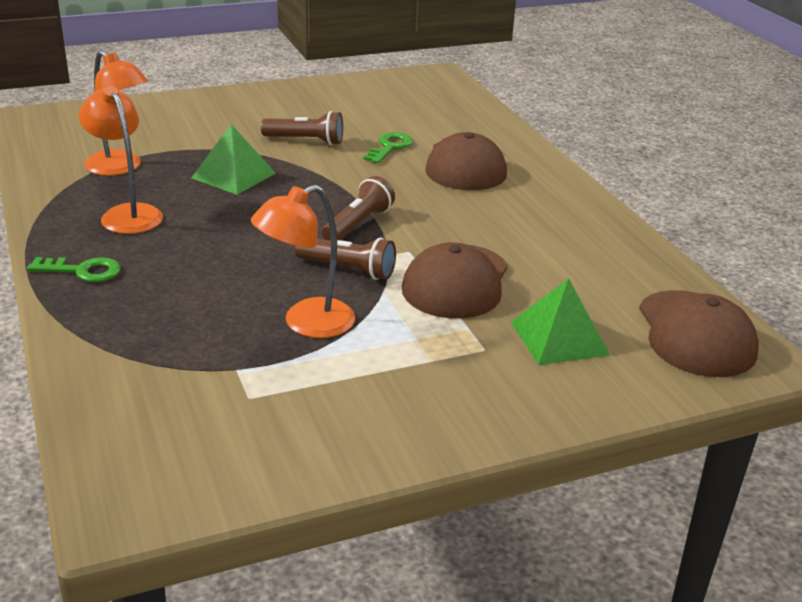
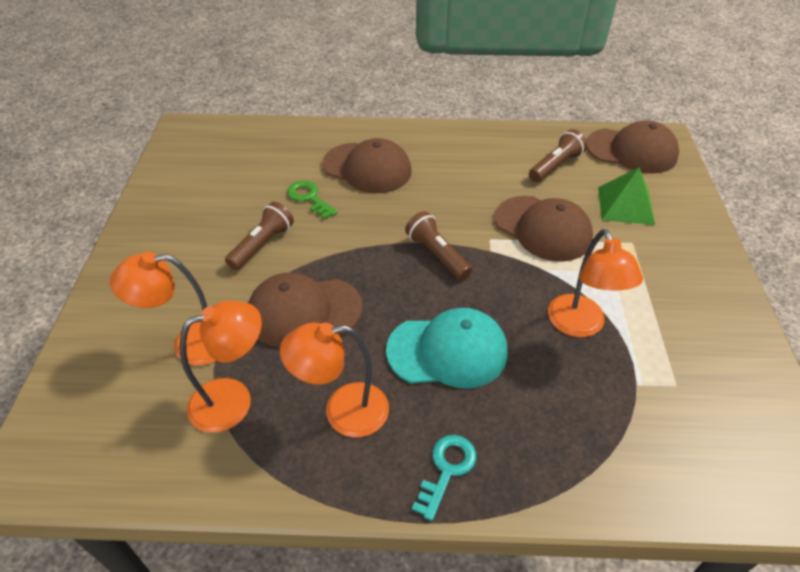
camera: 65 degrees left, 15 degrees up
(83, 271) = (447, 469): green key -> turquoise key
(170, 139) = (190, 344): none -> orange lamp
(223, 251) = (447, 351): none -> turquoise cap
(233, 175) = (304, 311): green pyramid -> brown cap
(348, 269) = (506, 280): brown flashlight -> brown flashlight (555, 166)

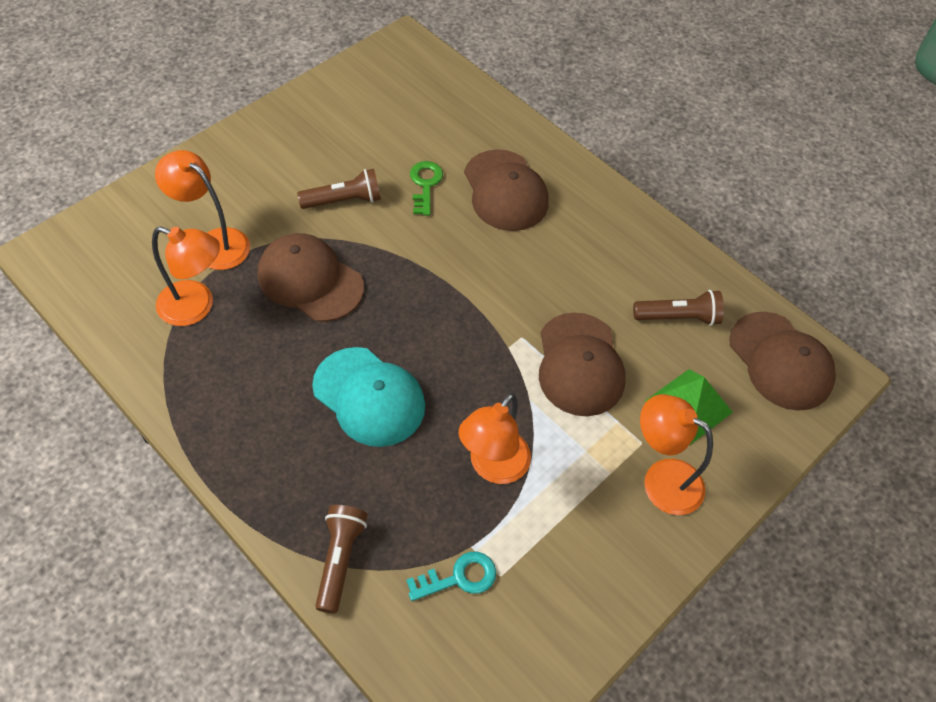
camera: 40 degrees right, 10 degrees up
(343, 412) = (249, 376): orange lamp -> orange lamp (661, 479)
(437, 254) = (461, 315): brown flashlight -> brown flashlight (340, 560)
(447, 469) = (265, 474): turquoise key -> turquoise key (459, 577)

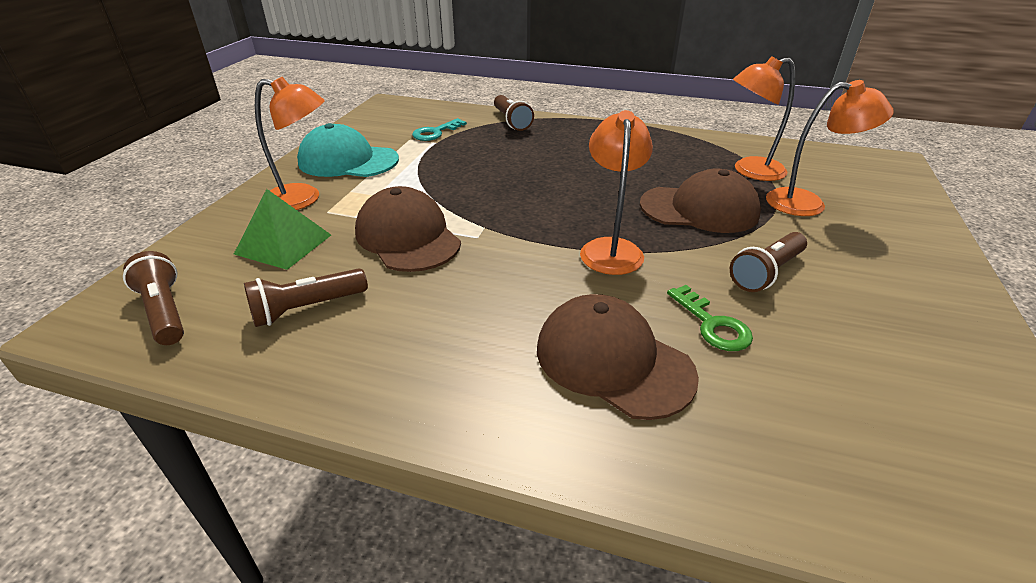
camera: 155 degrees right, 20 degrees down
(369, 397) = (568, 171): turquoise cap -> turquoise cap (348, 161)
(493, 467) = (446, 169): orange lamp -> orange lamp (611, 248)
(780, 361) = (165, 311): brown cap -> brown flashlight

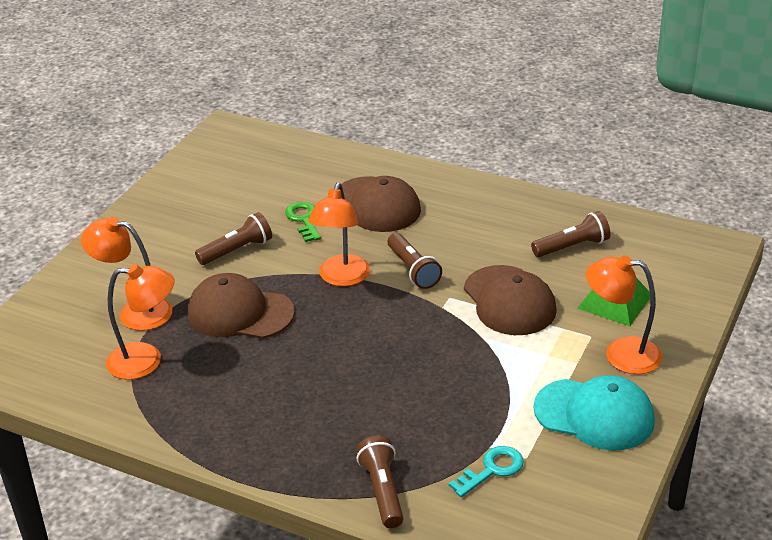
camera: 170 degrees left, 0 degrees up
(165, 311) = (671, 251): brown flashlight -> brown flashlight (413, 270)

